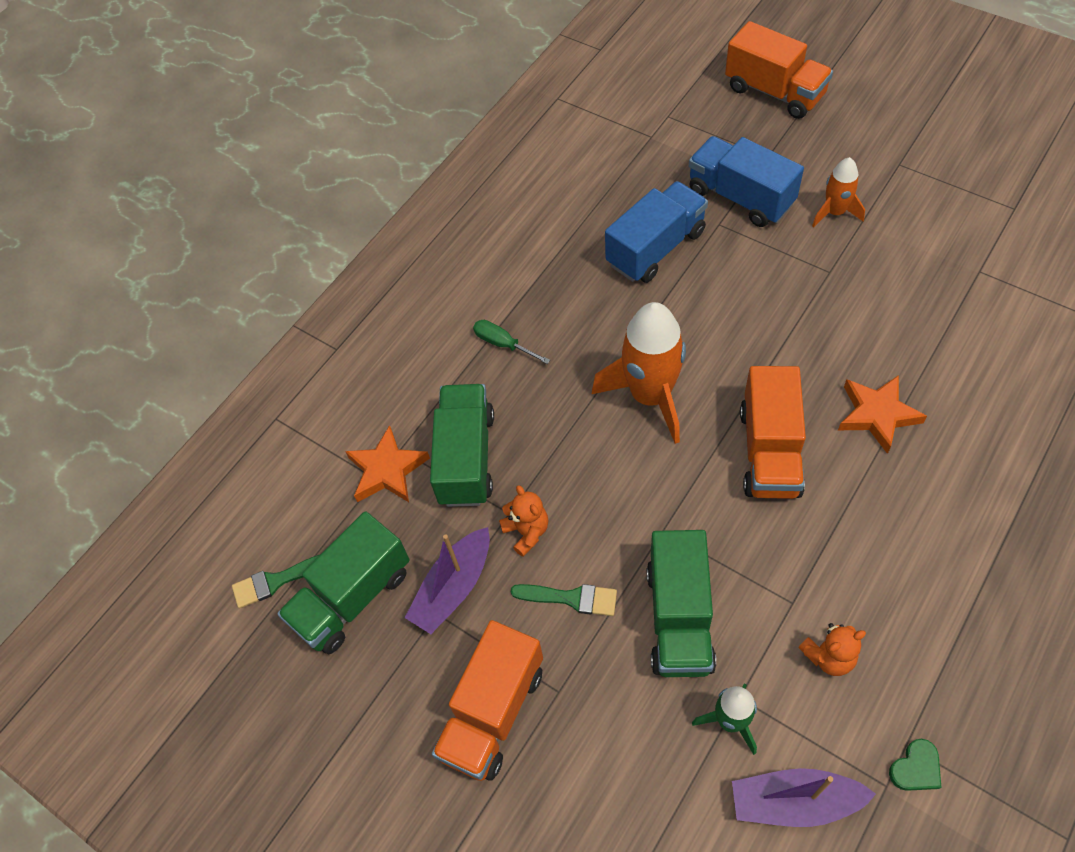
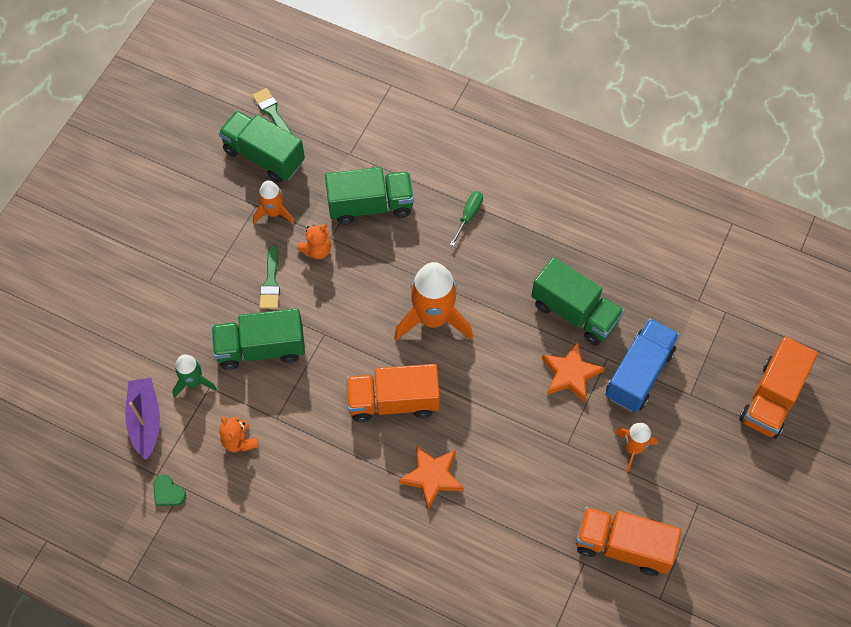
camera: 75 degrees right, 5 degrees up
(387, 470) = (356, 159): orange star -> orange star (570, 374)
(453, 587) = (274, 212): purple boat -> orange rocket
(493, 712) = (194, 247): orange truck -> orange truck (622, 546)
(655, 248) = (574, 312): blue truck -> green truck

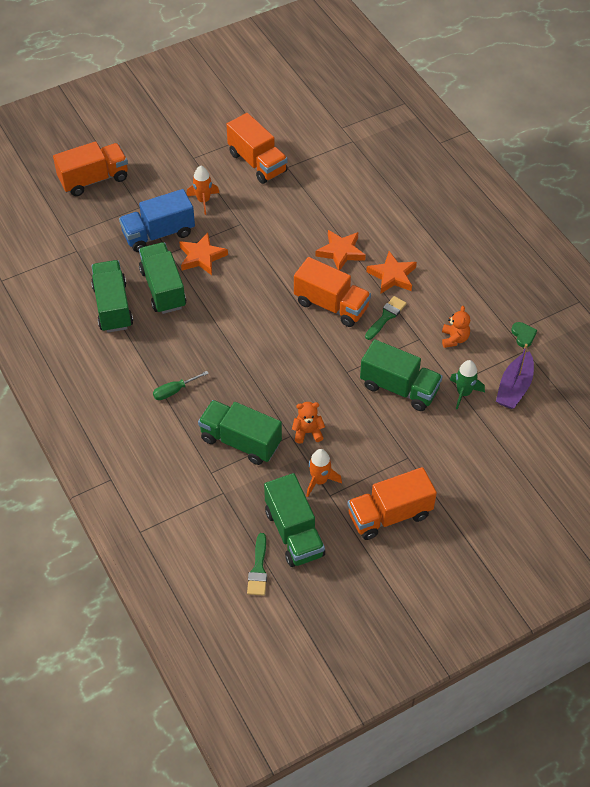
camera: 145 degrees left, 10 degrees down
(191, 219) = (389, 515): none -> orange truck
(271, 282) = (360, 429): green brush -> green brush (386, 316)
(355, 481) = (392, 276): none -> orange star
(433, 318) = (261, 338): orange rocket -> none
(603, 262) = (113, 307): none -> green truck

